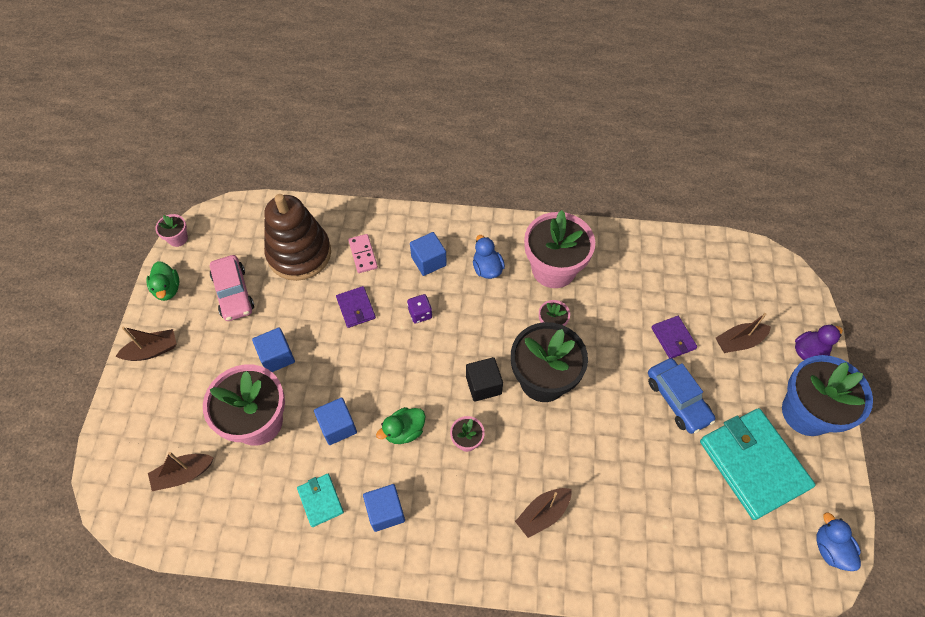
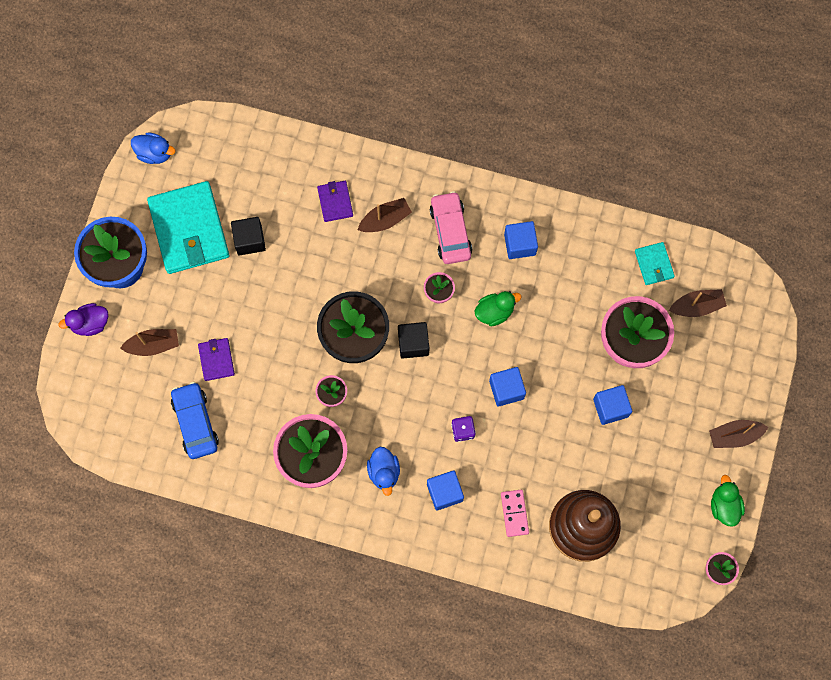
camera: 170 degrees left, 15 degrees up
(233, 293) = (654, 489): pink car -> pink car (450, 231)
(320, 500) = (575, 263): turquoise wallet -> turquoise wallet (654, 264)
(338, 426) = (555, 327): blue cube -> blue cube (506, 389)
(356, 308) = (528, 448): purple wallet -> purple wallet (335, 202)
(677, 399) = (234, 298): blue car -> blue car (195, 422)
(684, 463) = (249, 240): none -> black cube
(830, 549) = (154, 153): blue duck -> blue duck turned 60 degrees counterclockwise

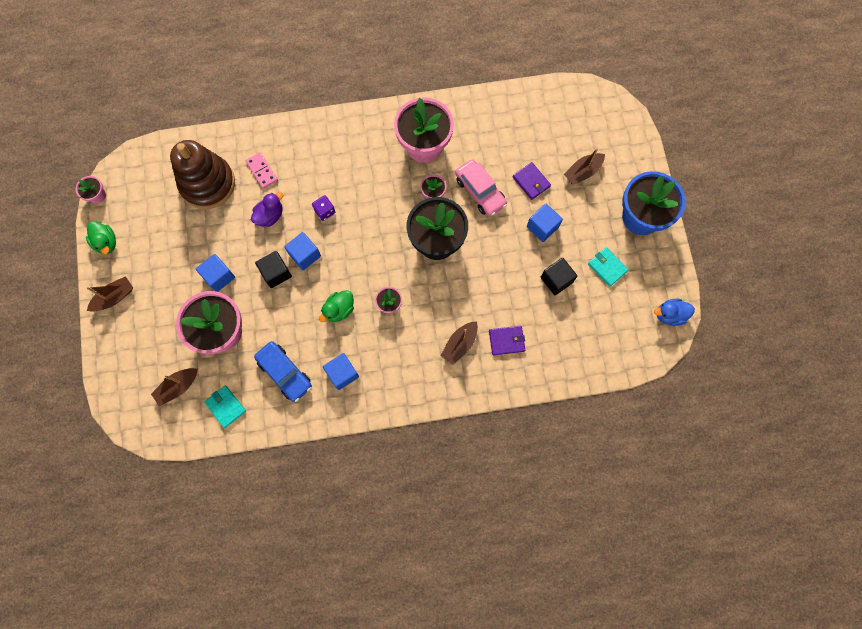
camera: 155 degrees right, 0 degrees up
(90, 323) = (637, 167): purple duck -> purple duck (270, 216)
(189, 229) = (607, 267): turquoise wallet -> turquoise wallet, size x0.47
(195, 422) = (521, 133): blue car -> blue car (284, 373)
(335, 202) = (506, 341): purple wallet -> purple wallet turned 60 degrees counterclockwise
(384, 472) = (369, 158): blue duck -> none
(413, 343) = (391, 258): black cube -> black cube (276, 273)
(444, 492) = (319, 163): blue cube -> blue cube (542, 227)
(450, 231) = (403, 359): pink car -> pink car (480, 191)

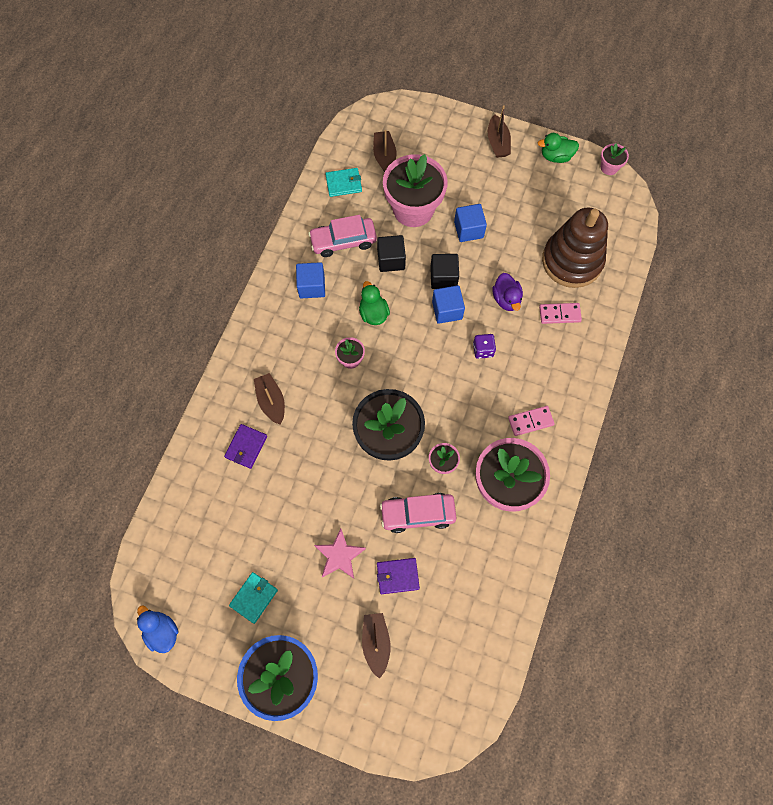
camera: 120 degrees right, 5 degrees down
(284, 373) = (343, 241): blue car -> pink car
(364, 151) = (530, 421): none -> pink domino
(542, 227) = (339, 556): blue cube -> pink star
(556, 280) = (274, 534): black cube -> black cube (391, 260)
(607, 267) = (254, 597): turquoise wallet -> turquoise wallet turned 45 degrees counterclockwise
(669, 315) = (162, 631): blue duck -> blue duck turned 60 degrees counterclockwise

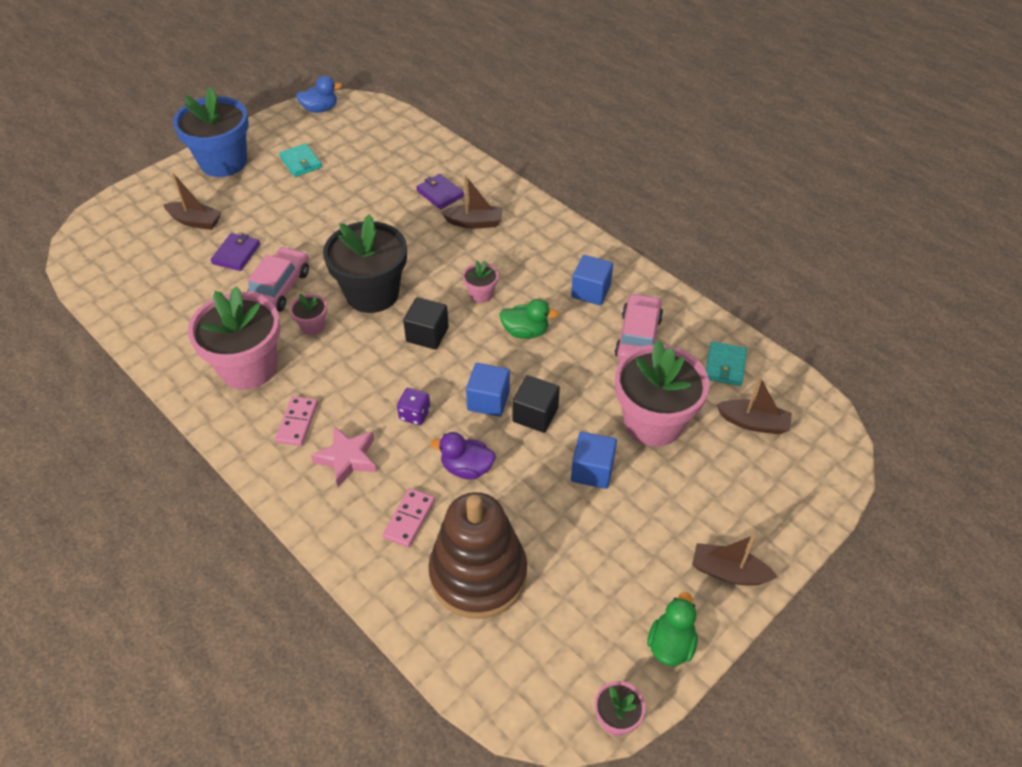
camera: 115 degrees right, 20 degrees down
(339, 556) = (288, 222): pink star -> pink star (347, 459)
(391, 260) = (588, 372): black cube -> black cube (427, 334)

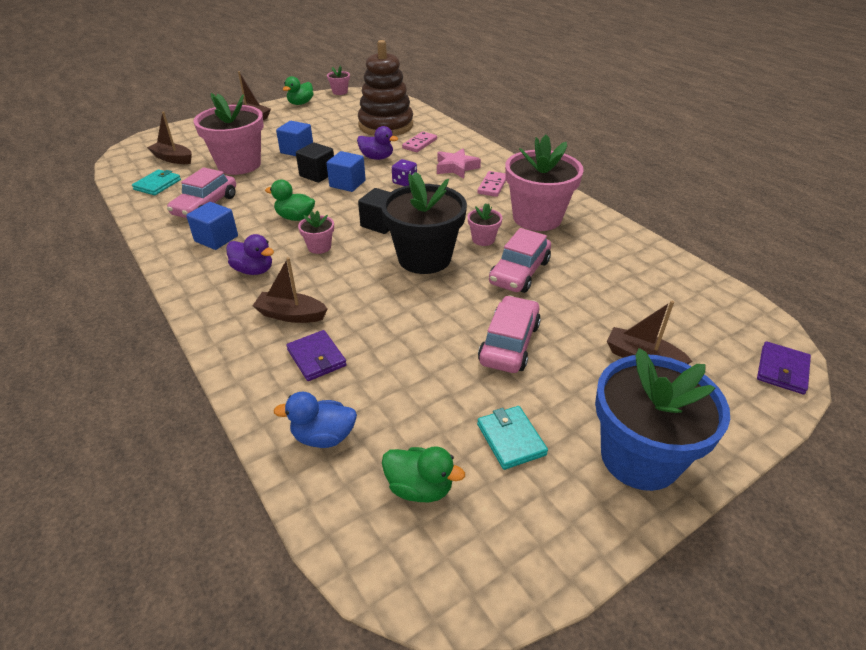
camera: 170 degrees left, 10 degrees down
(236, 254) = (575, 311): purple wallet -> purple wallet (782, 370)
(296, 220) = (509, 343): none -> pink car
(320, 109) = (482, 576): blue duck -> blue duck (323, 437)
(354, 135) = (419, 488): none -> green duck
(530, 259) = (253, 270): none -> purple duck

